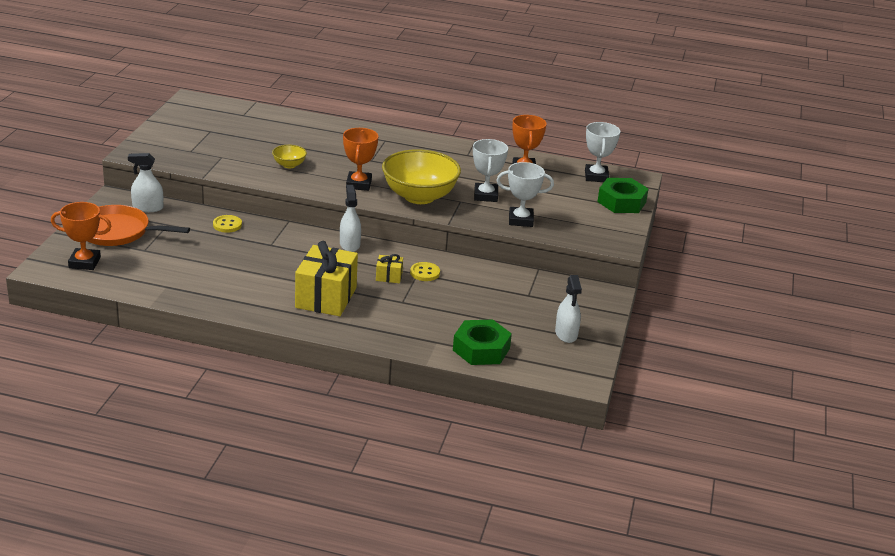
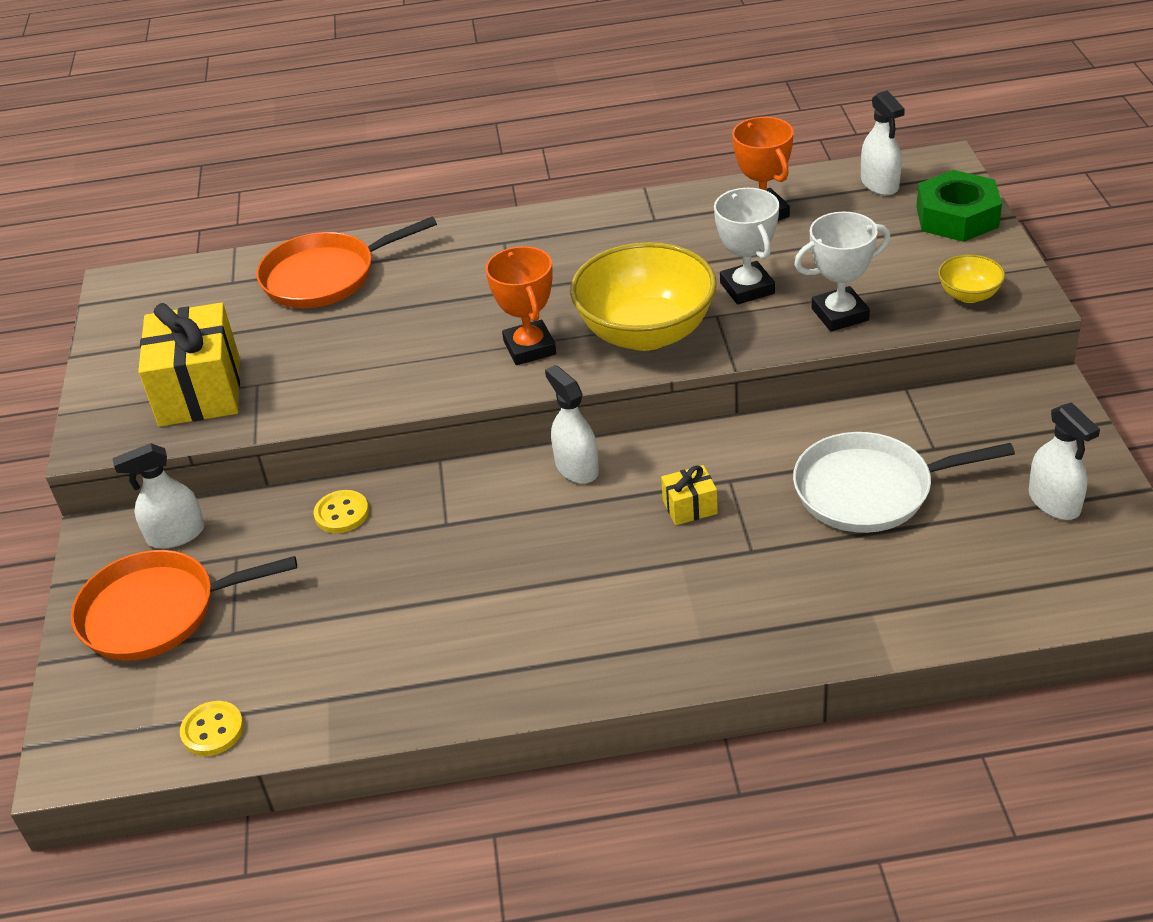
camera: 15 degrees left, 10 degrees up
(84, 262) = (141, 710): orange trophy -> none
(288, 126) = (325, 277): none -> orange pan
(289, 165) = (385, 355): yellow bowl -> yellow bowl (969, 295)
(326, 297) = (621, 599): yellow gift -> yellow gift (200, 391)
(425, 273) = (740, 474): yellow button -> yellow button (212, 730)
(480, 299) = (869, 490): none -> white pan
(481, 349) = (953, 595): green nut -> none
(596, 176) = (879, 184): white trophy -> white spray bottle

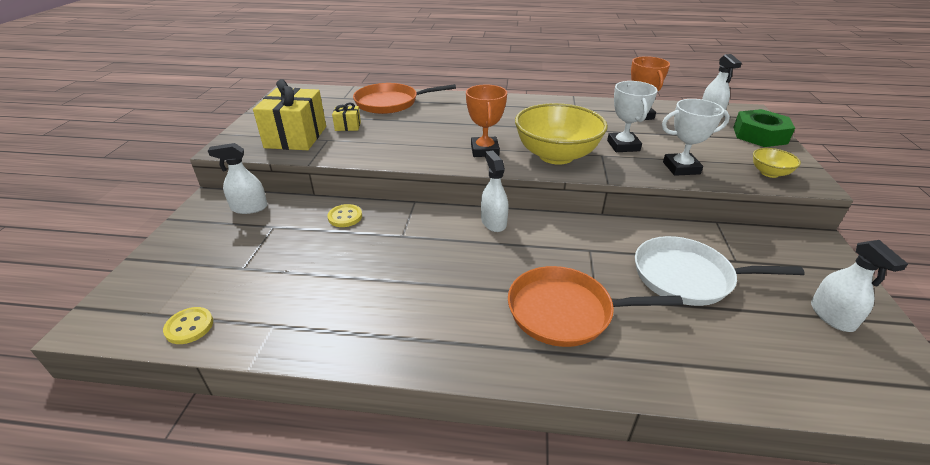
camera: 10 degrees right, 5 degrees down
(156, 612) = (209, 246): orange pan -> orange pan (565, 312)
(690, 507) = (559, 260): yellow gift -> yellow gift (348, 126)

